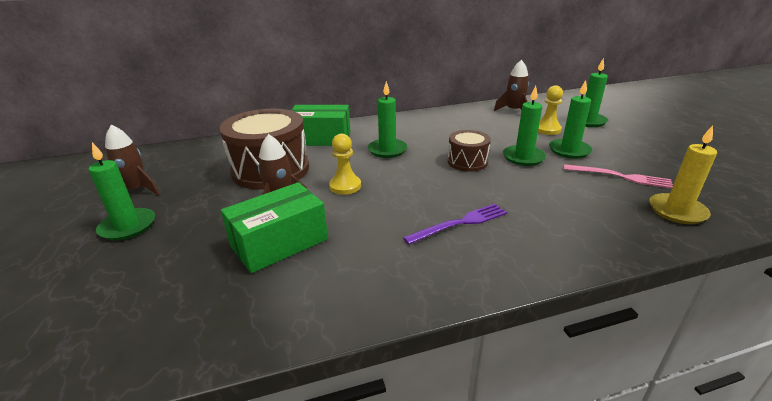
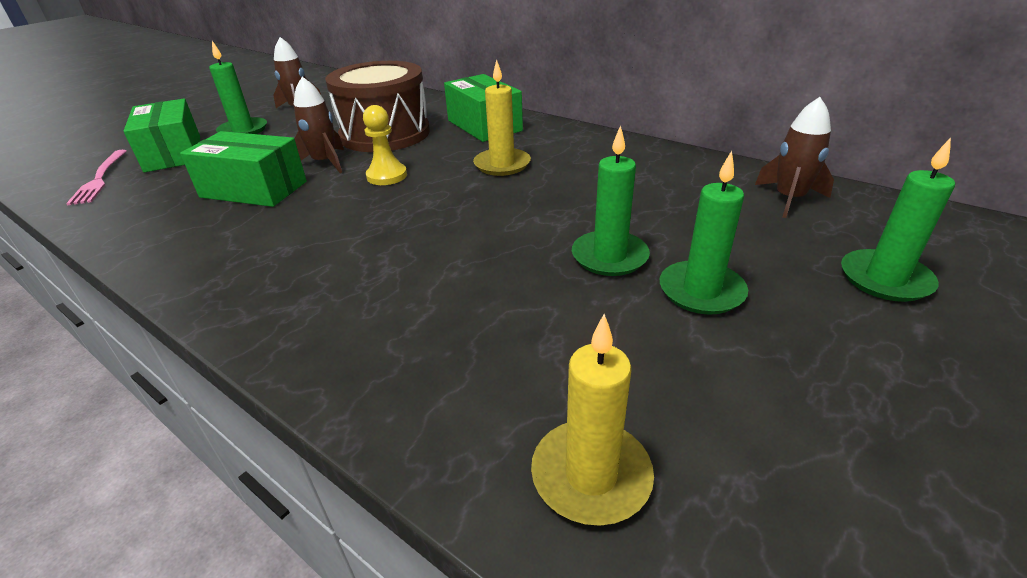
camera: 55 degrees right, 5 degrees up
(105, 276) = (173, 153): none -> green box
(387, 150) = (502, 164): green candle -> yellow candle
(460, 223) = (359, 265): purple fork -> none
(467, 162) = (535, 220): brown drum -> none
(547, 129) = (761, 248): yellow pawn -> none
(620, 177) = (663, 371): pink fork -> pink fork (100, 178)

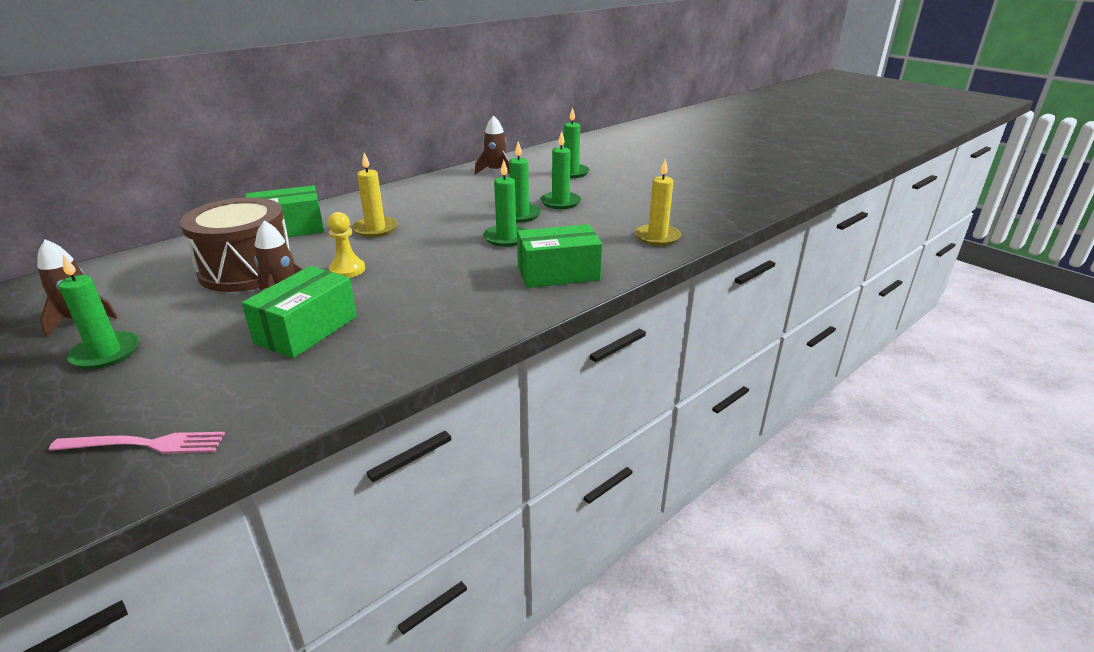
camera: 80 degrees left, 5 degrees down
(173, 153) = (122, 397): green box -> green box (558, 273)
(508, 261) = (506, 238): none -> green candle

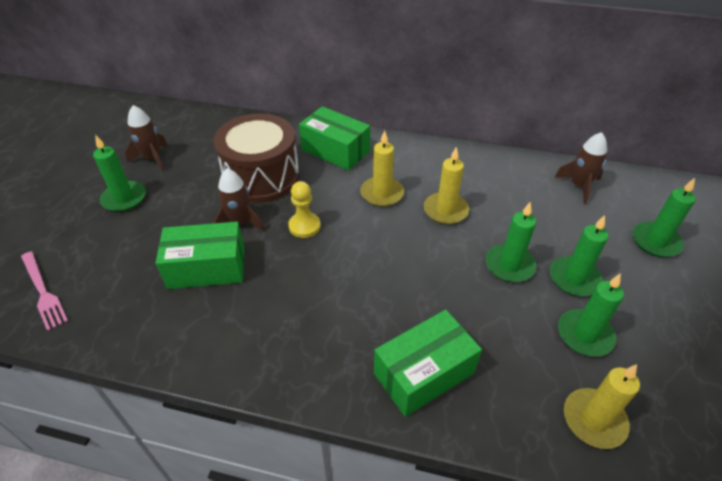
camera: 55 degrees right, 15 degrees up
(437, 215) = (445, 210): none -> yellow candle
(506, 238) = (453, 287): green candle -> green candle (584, 335)
(558, 273) = (424, 373): green box -> green box turned 75 degrees counterclockwise

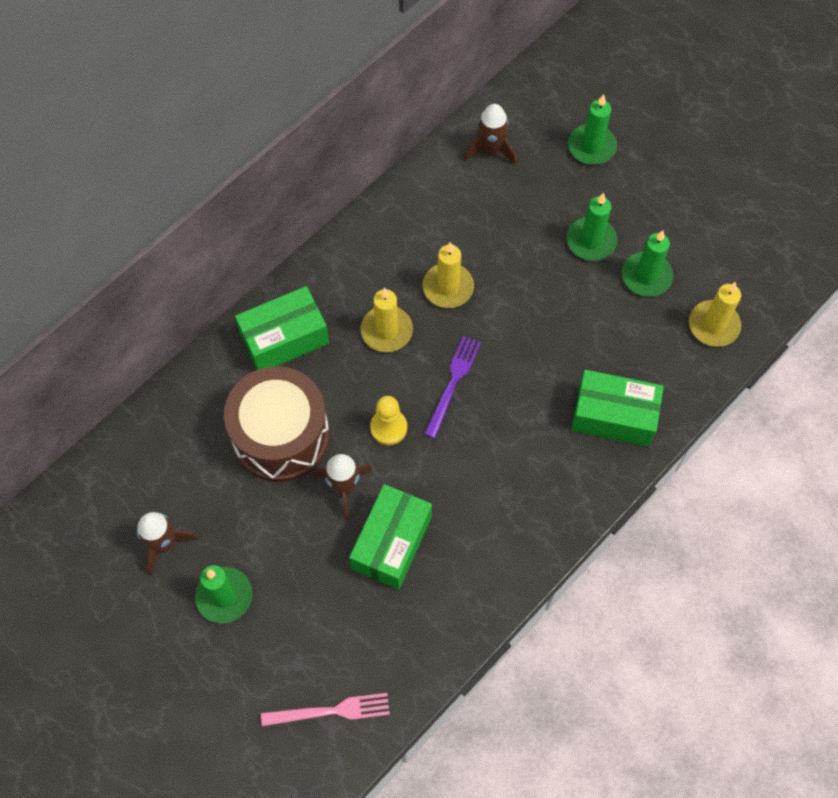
camera: 60 degrees left, 20 degrees up
(368, 246) = (453, 383): none -> purple fork
(424, 373) = (613, 416): green box -> green box turned 75 degrees counterclockwise
(509, 265) = (547, 280): green candle -> none

